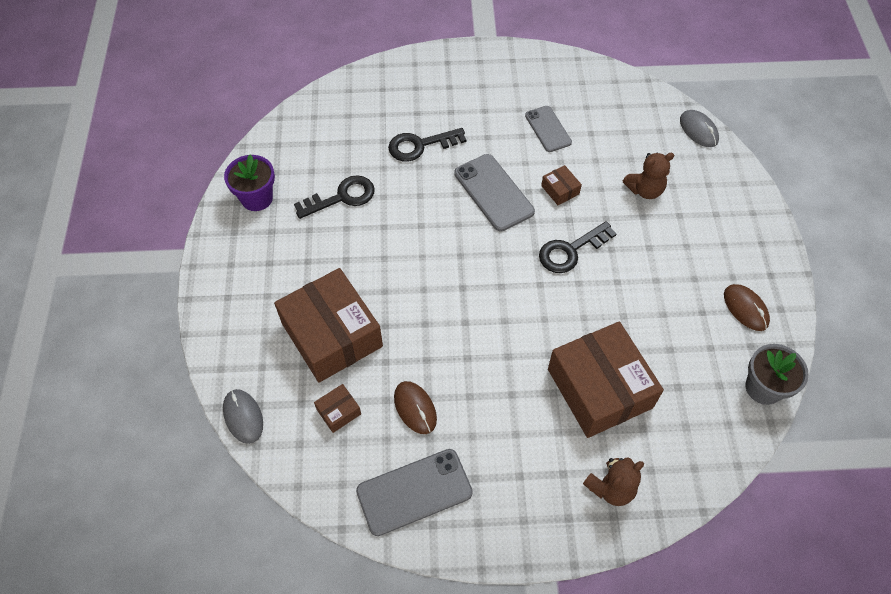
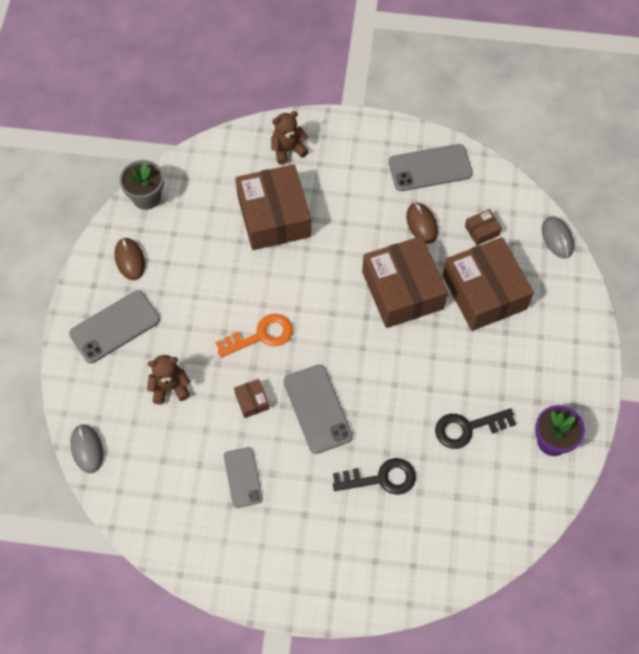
camera: 170 degrees left, 5 degrees up
(426, 322) = (402, 290): none -> brown box
(570, 251) = (261, 336): black key -> orange key
(726, 236) = (115, 327): none -> grey phone

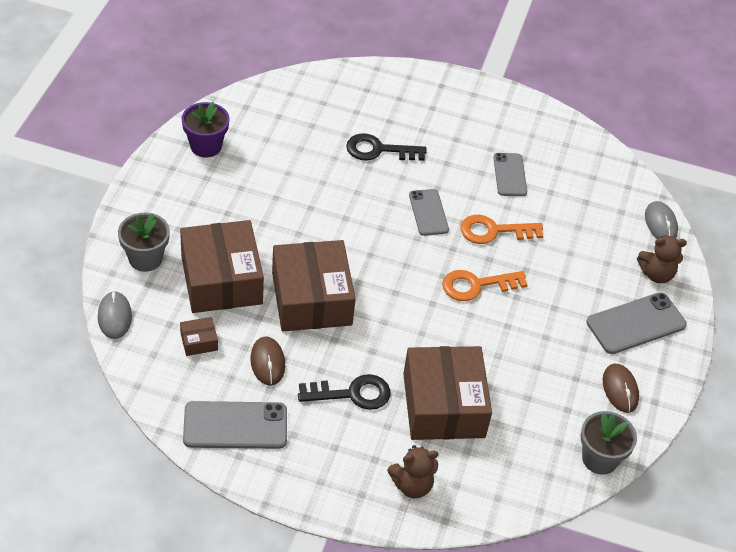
camera: 175 degrees left, 15 degrees down
(170, 387) = (577, 258): brown teddy bear -> brown teddy bear (656, 274)
(252, 401) = (494, 231): brown box -> orange key
(317, 409) = (428, 212): grey phone -> grey phone, size x0.66
(467, 428) = (284, 170): black key -> black key (352, 394)
(556, 299) = (145, 258): none -> grey flower pot

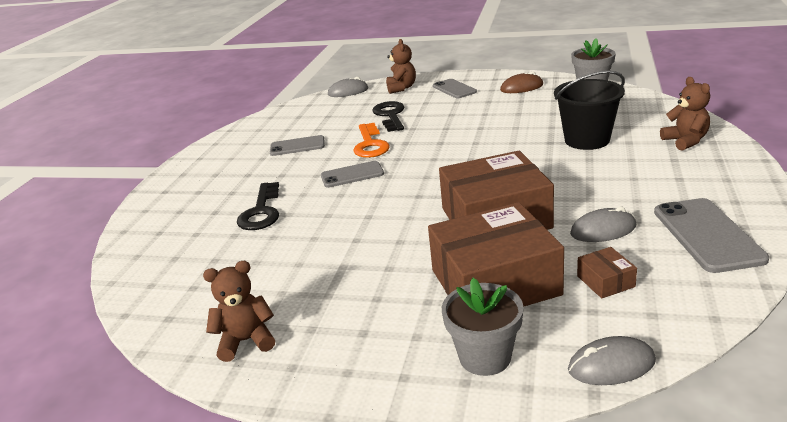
camera: 85 degrees left, 20 degrees down
(206, 146) = (246, 341): purple flower pot -> brown teddy bear
(267, 362) = (603, 230): brown mouse -> grey mouse
(352, 394) = (607, 179): black key -> black key (390, 115)
(443, 405) = (587, 140): brown box -> black bucket
(476, 285) = (439, 144): orange key -> none
(636, 324) = (454, 89): grey phone -> grey phone, size x0.66

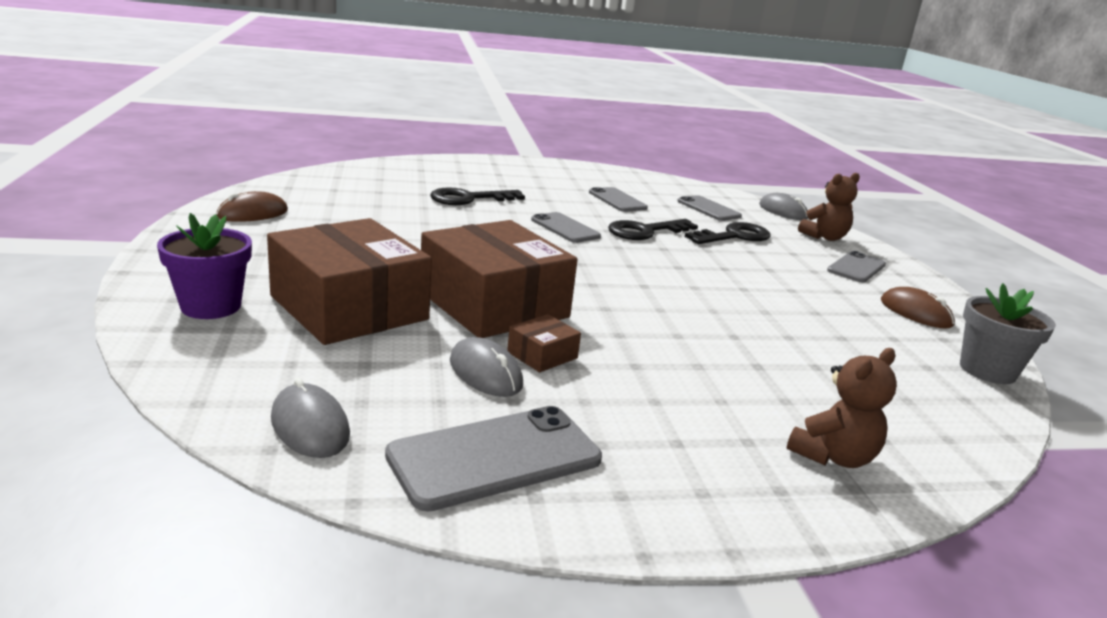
camera: 60 degrees right, 5 degrees down
(246, 341) = (253, 213): brown teddy bear -> brown mouse
(332, 115) = (708, 209): none -> grey phone
(370, 144) = (645, 231): orange key -> black key
(485, 357) = (211, 306): grey flower pot -> purple flower pot
(587, 140) = (763, 364): black bucket -> none
(605, 281) = (355, 372): brown box -> brown box (542, 355)
(611, 365) = (181, 373): grey mouse -> grey mouse (310, 426)

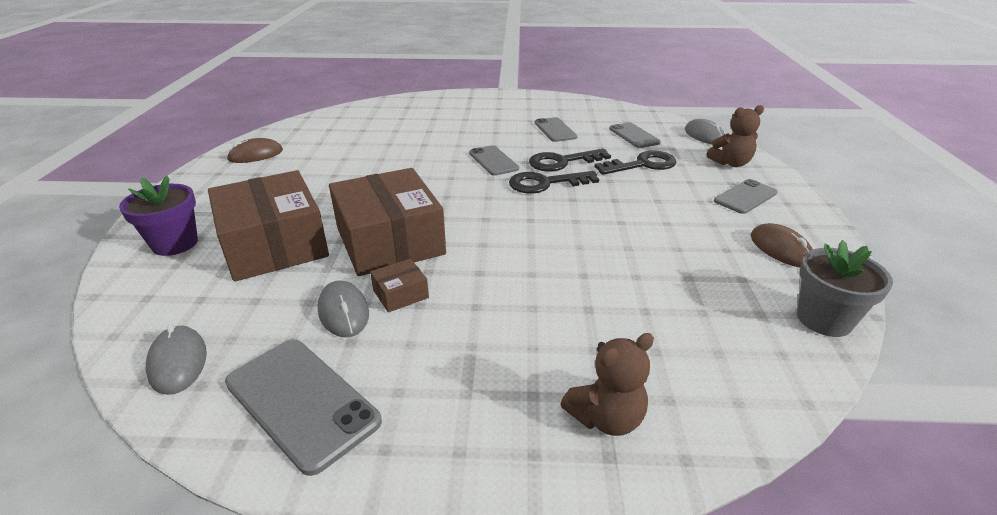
camera: 15 degrees right, 10 degrees up
(469, 199) = (429, 134): black key -> black key (545, 183)
(495, 457) = (301, 402): grey phone -> grey phone turned 60 degrees clockwise

